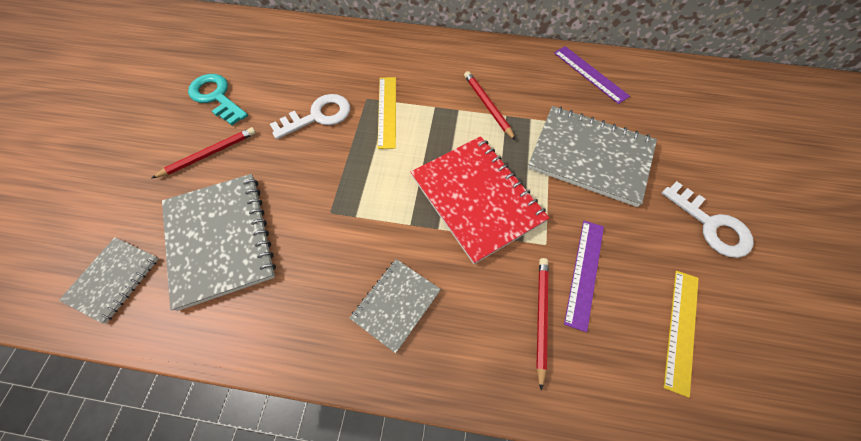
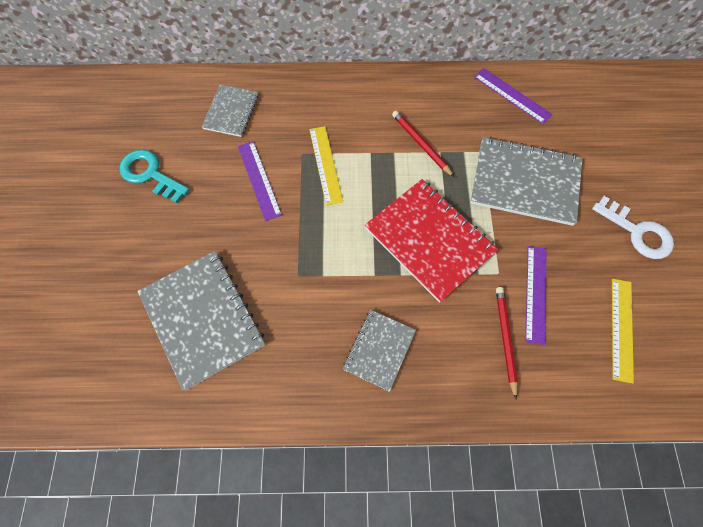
camera: 10 degrees left, 5 degrees up
(113, 280) = (115, 373): grey notebook -> grey notebook (231, 112)
(209, 154) = (163, 236): red pencil -> none
(318, 116) = (259, 180): white key -> purple ruler

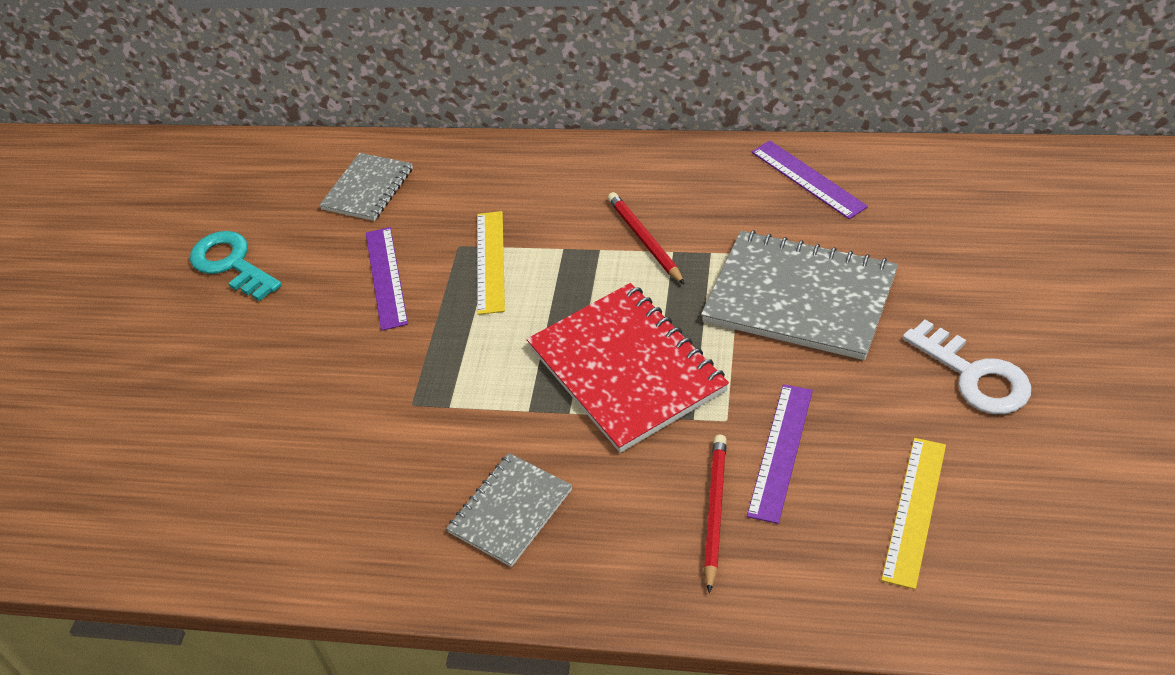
camera: 15 degrees right, 20 degrees down
(203, 318) = (258, 451): grey notebook -> none

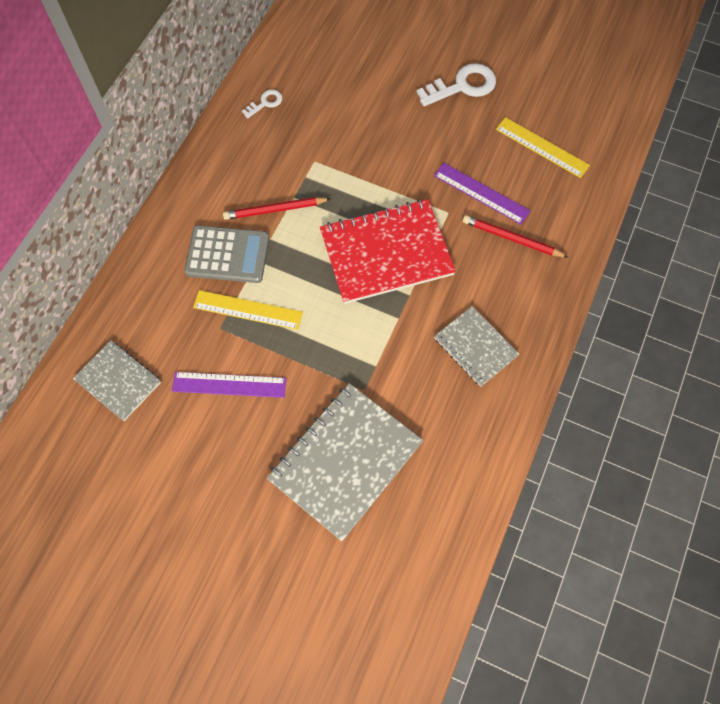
camera: 80 degrees left, 20 degrees up
(231, 264) = (154, 503): turquoise key -> none
(560, 219) = (227, 255): none -> grey calculator
(800, 297) = (368, 143): grey notebook -> grey notebook (345, 461)
(807, 179) = (265, 103): purple ruler -> white key

